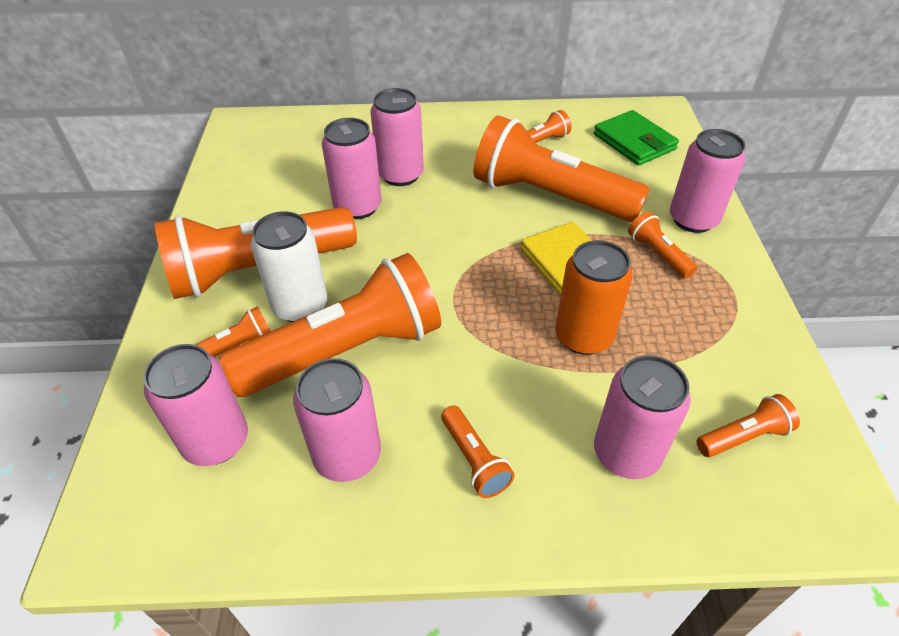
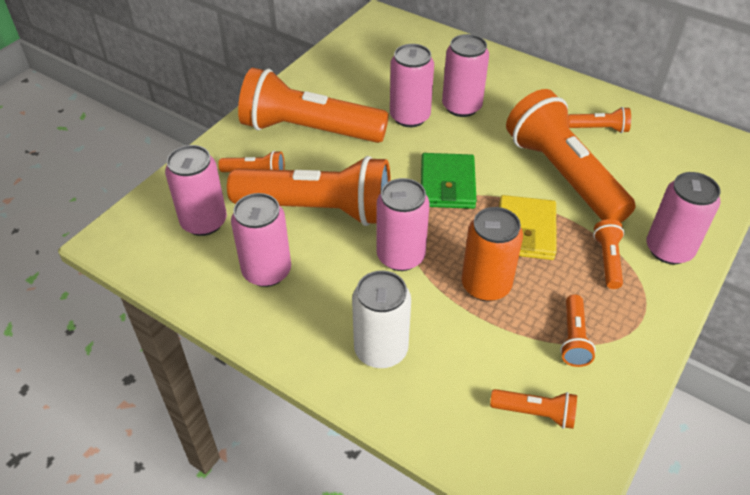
camera: 35 degrees right, 0 degrees up
(300, 306) = (315, 166): white can -> white can (381, 350)
(474, 460) = (338, 317): orange flashlight -> orange flashlight (573, 338)
(626, 453) = (439, 372): pink can -> pink can (400, 256)
(634, 142) = (685, 164): green wallet -> green wallet (447, 184)

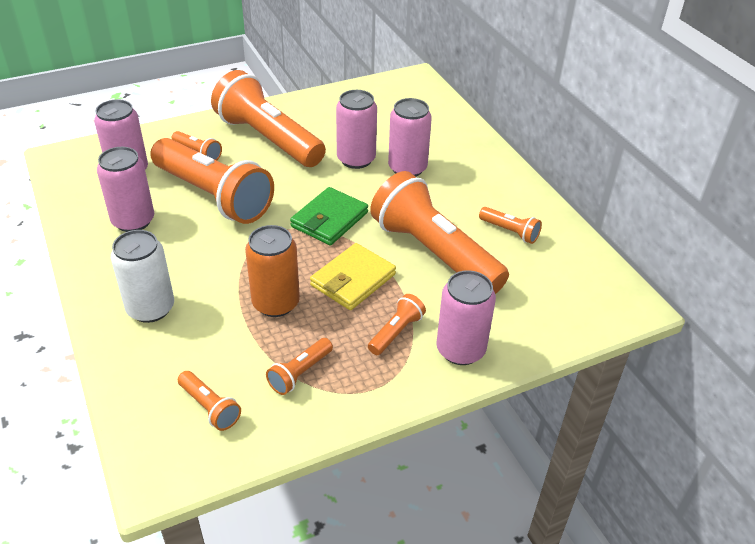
camera: 30 degrees right, 5 degrees down
(400, 256) = (236, 253): pink can -> none
(562, 175) = (433, 253): orange flashlight -> orange flashlight turned 45 degrees counterclockwise

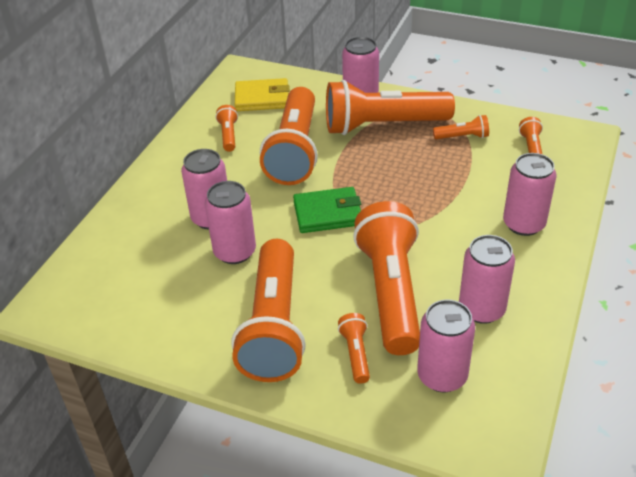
camera: 130 degrees left, 0 degrees up
(150, 308) = (523, 224): white can -> pink can
(276, 303) = (434, 179): orange can -> none
(353, 280) = (368, 165): yellow wallet -> yellow wallet (262, 98)
(396, 332) = (382, 126): orange flashlight -> orange flashlight, size x2.36

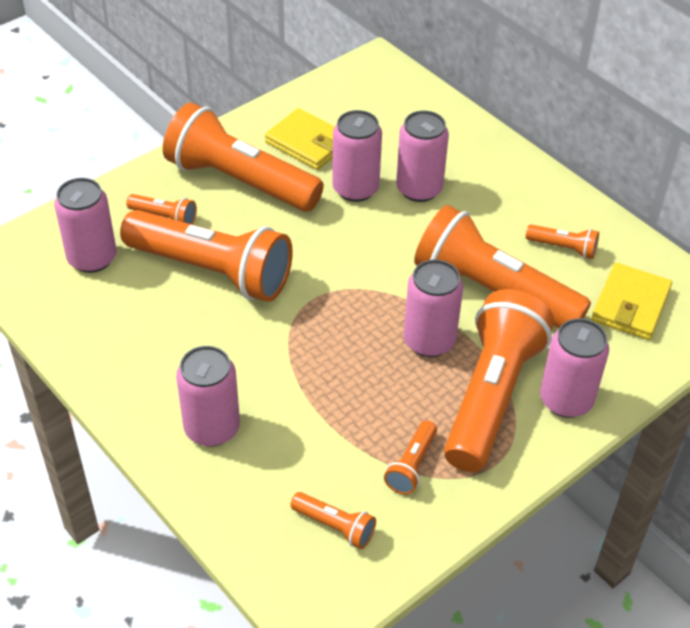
camera: 115 degrees right, 5 degrees up
(193, 305) = (307, 143): none -> yellow wallet
(328, 213) = (360, 274): green wallet -> none
(481, 309) = (134, 323): pink can -> pink can (429, 341)

